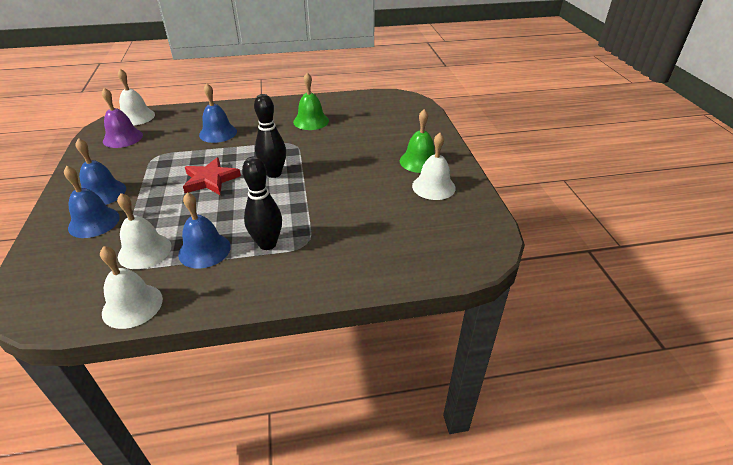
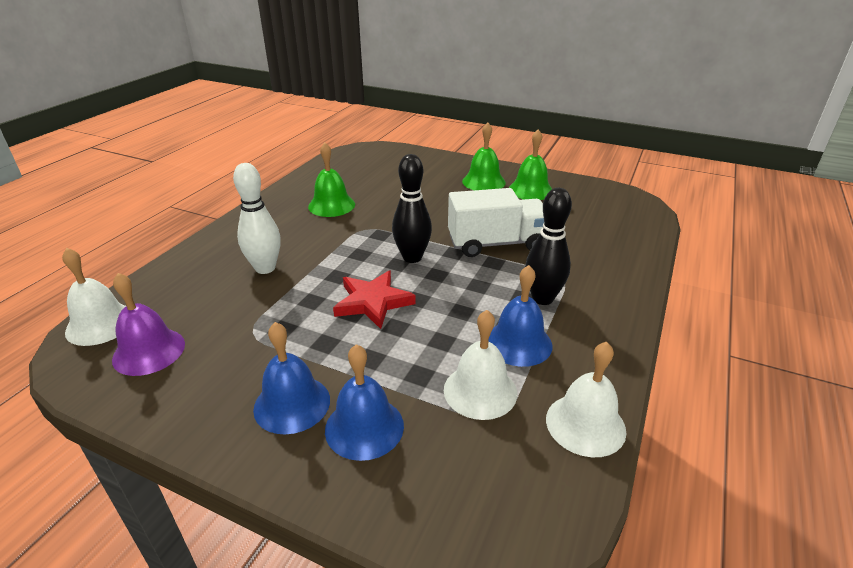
camera: 55 degrees left, 5 degrees down
(218, 133) = (265, 268): blue bell -> white bowling pin
(326, 199) = (496, 244): none -> white truck
(433, 187) = (530, 190): white bell -> green bell

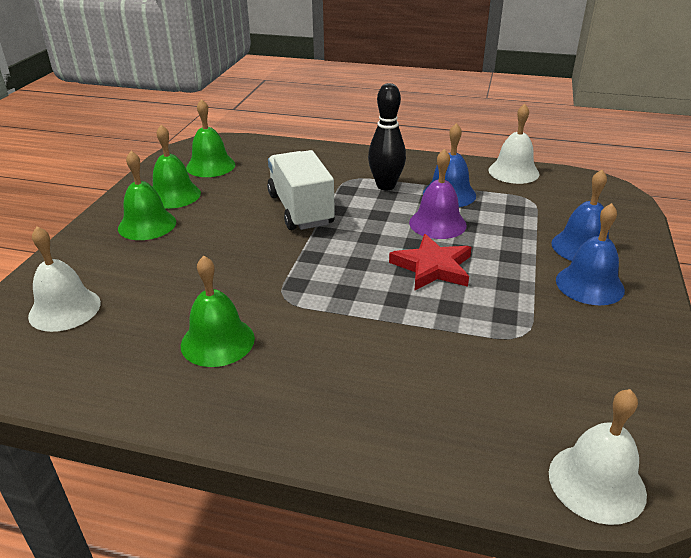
camera: 100 degrees left, 0 degrees up
(149, 351) = (603, 405): purple bell -> purple bell (437, 223)
(265, 268) = (404, 361): white bowling pin -> none
(412, 257) = (342, 255): black bowling pin -> none
(480, 391) = (511, 206): white bell -> white bell (64, 309)
(588, 204) = (210, 166): none -> green bell

